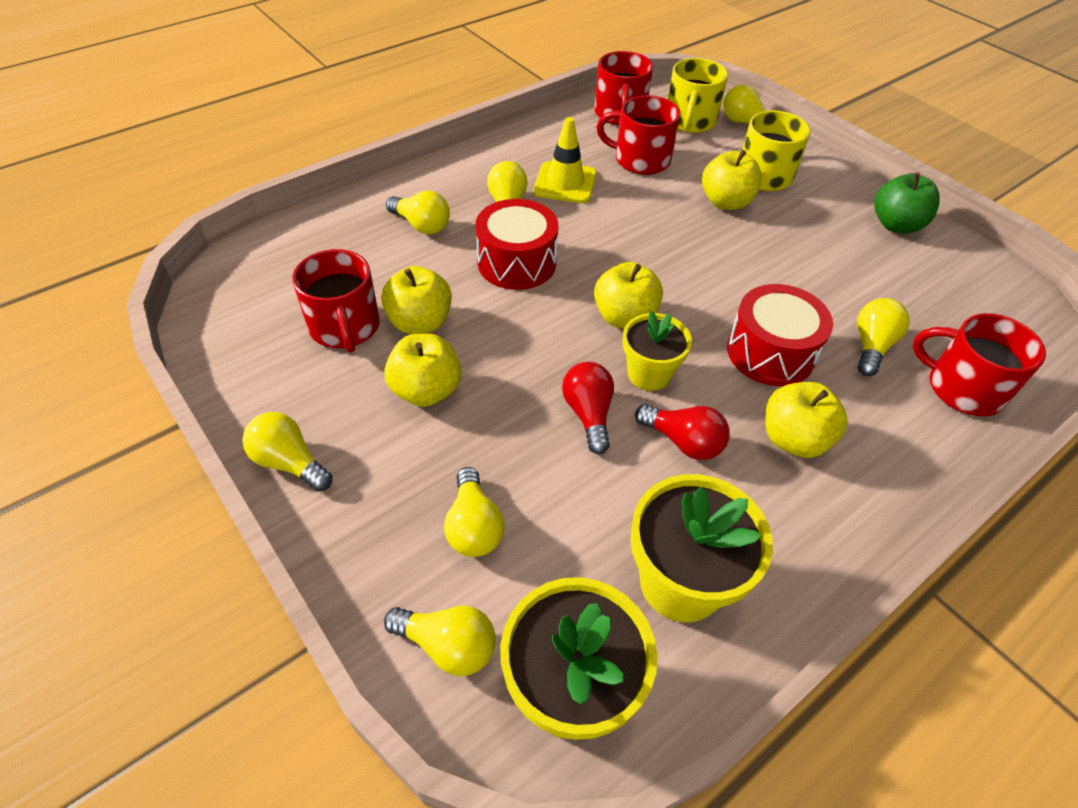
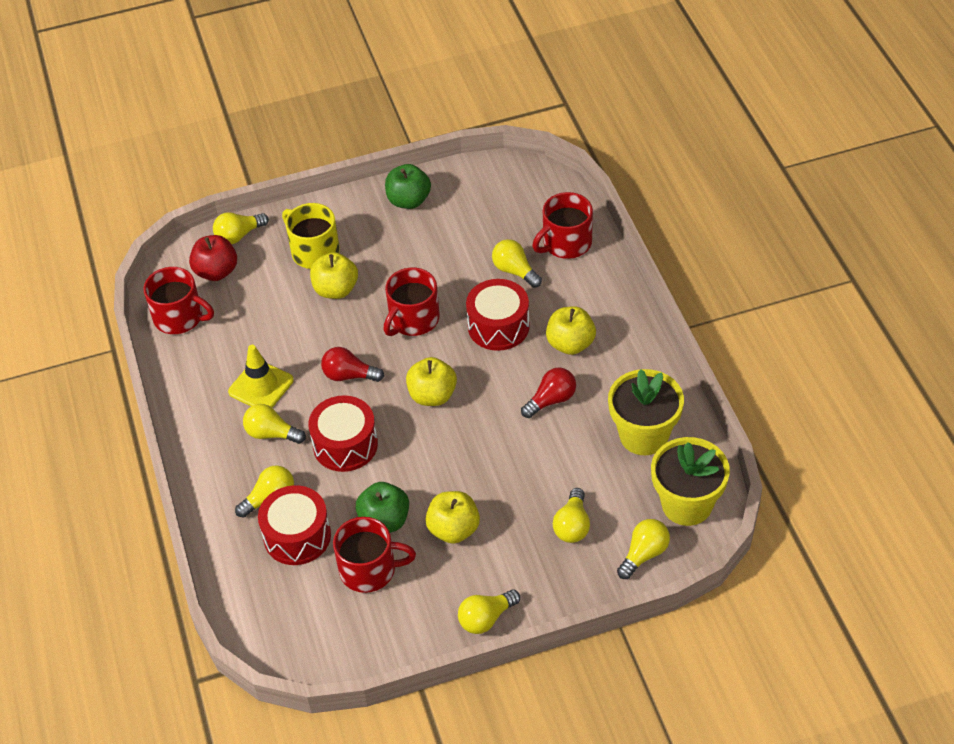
camera: 65 degrees left, 0 degrees up
(377, 257) = (297, 536): none -> red drum
(420, 322) = (384, 521): yellow apple -> green apple
(473, 526) = (572, 525): yellow light bulb -> yellow light bulb turned 90 degrees clockwise
(588, 414) = (510, 443): red light bulb -> red light bulb (349, 375)
(640, 160) = (254, 325): red mug -> red mug (413, 319)
(649, 374) = (490, 399): yellow flower pot -> none
(690, 121) = (216, 272): yellow mug -> red apple

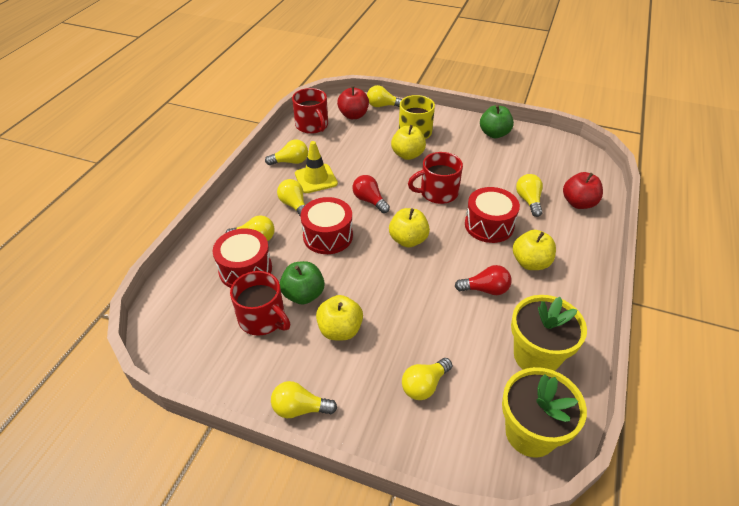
camera: 35 degrees right, 5 degrees down
(566, 243) = (578, 203): red mug -> red apple
(644, 554) = (461, 448): yellow light bulb -> yellow light bulb (290, 162)

